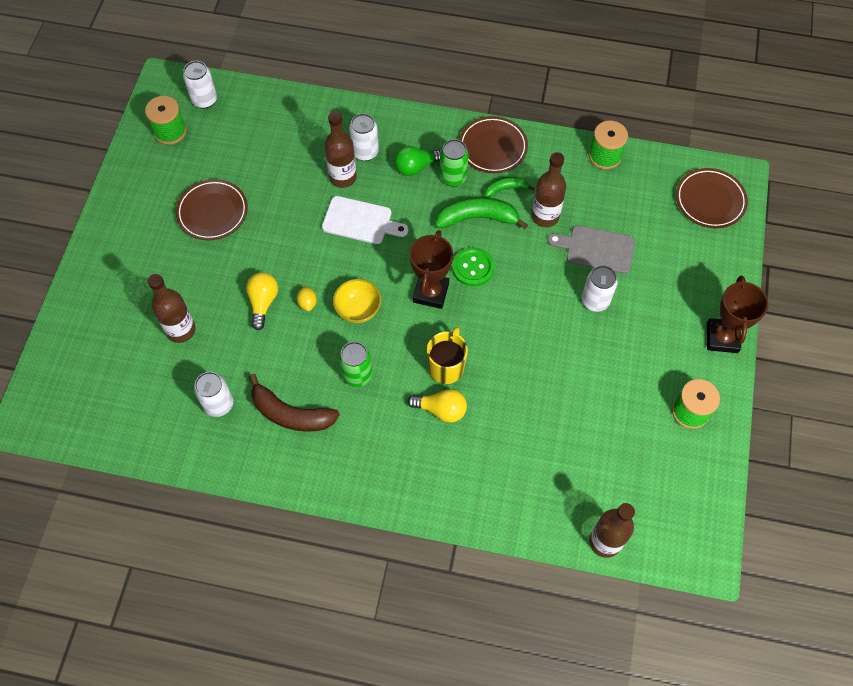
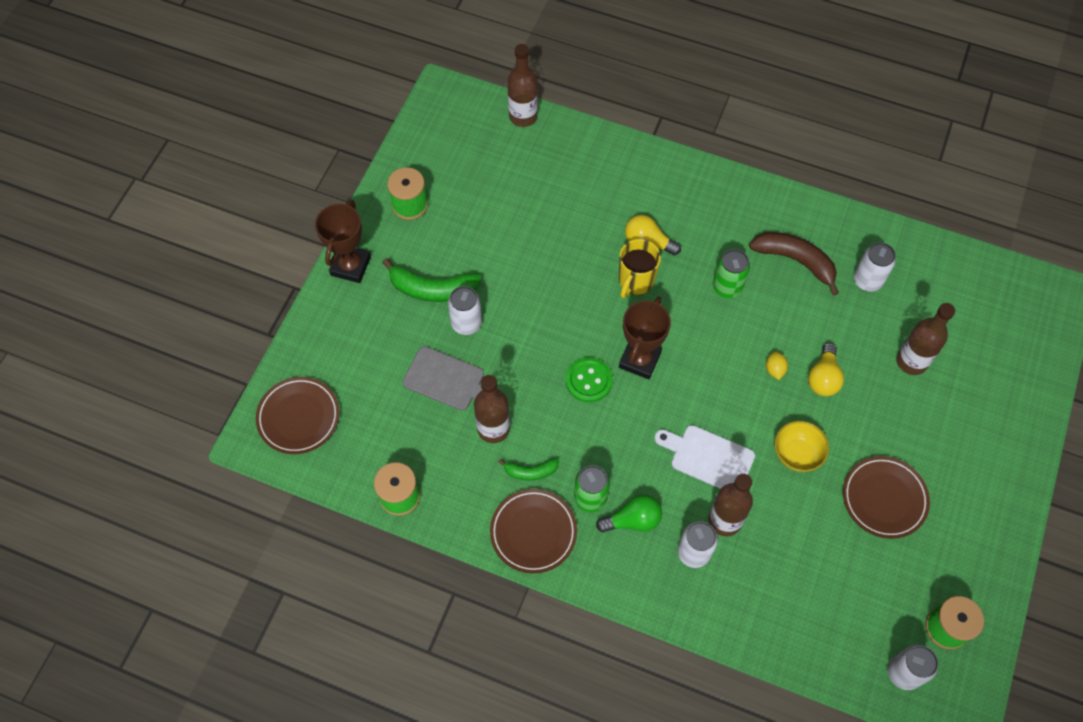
camera: 170 degrees left, 0 degrees up
(358, 309) = (720, 354): yellow bowl -> yellow bowl (797, 454)
(477, 218) = (572, 439): green banana -> green banana (432, 289)

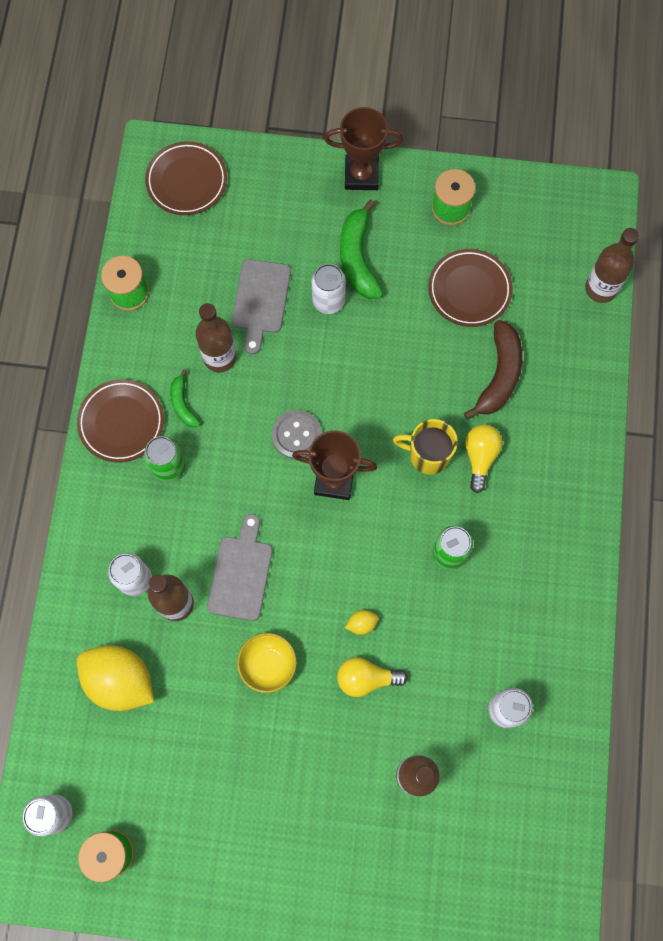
camera: 75 degrees right, 10 degrees up
(588, 380) = (296, 435): green button -> grey button
(633, 520) = (155, 513): green light bulb -> none
(708, 458) = (241, 573): white cutting board -> grey cutting board
(788, 586) = (120, 680): none -> yellow lemon
(795, 261) = (506, 623): brown banana -> brown banana (499, 375)
(884, 498) = (240, 767): brown plate -> brown plate (469, 290)

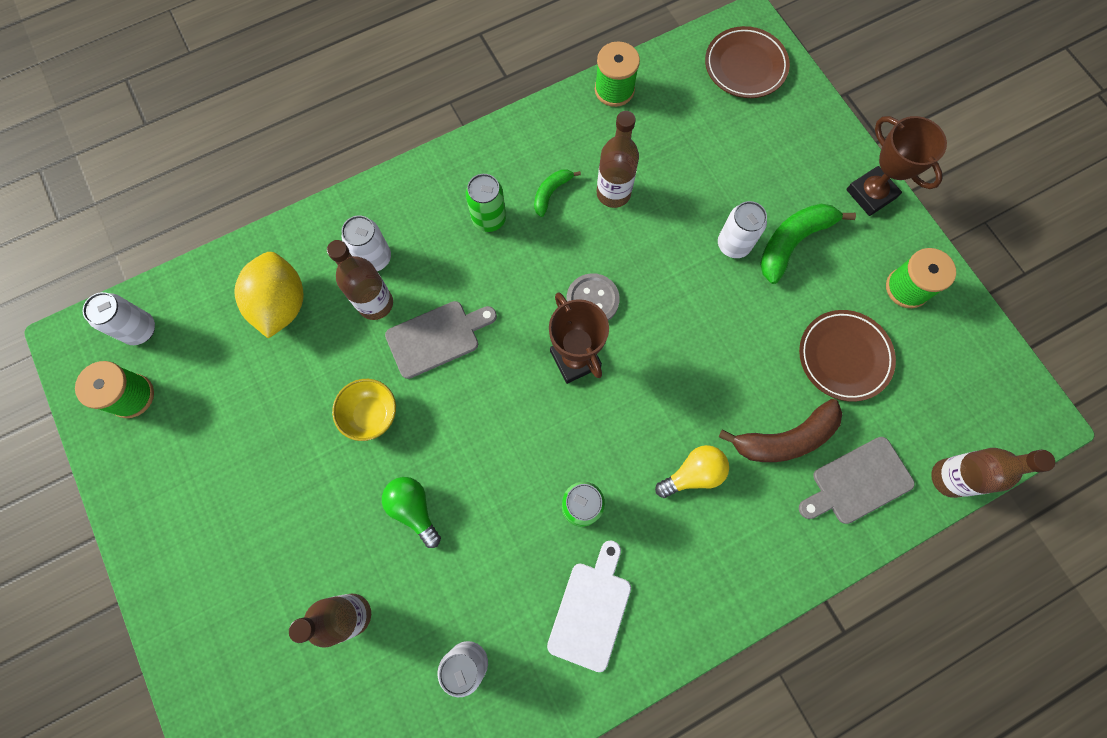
camera: 55 degrees right, 0 degrees up
(121, 422) = (500, 158): brown plate -> none
(260, 300) = (689, 191): grey cutting board -> grey cutting board (858, 482)
(362, 623) = (461, 471): yellow lemon -> none
(366, 678) = (414, 509): yellow light bulb -> green light bulb
(428, 455) = (659, 425): yellow mug -> none
(527, 597) = (591, 610): none -> white cutting board

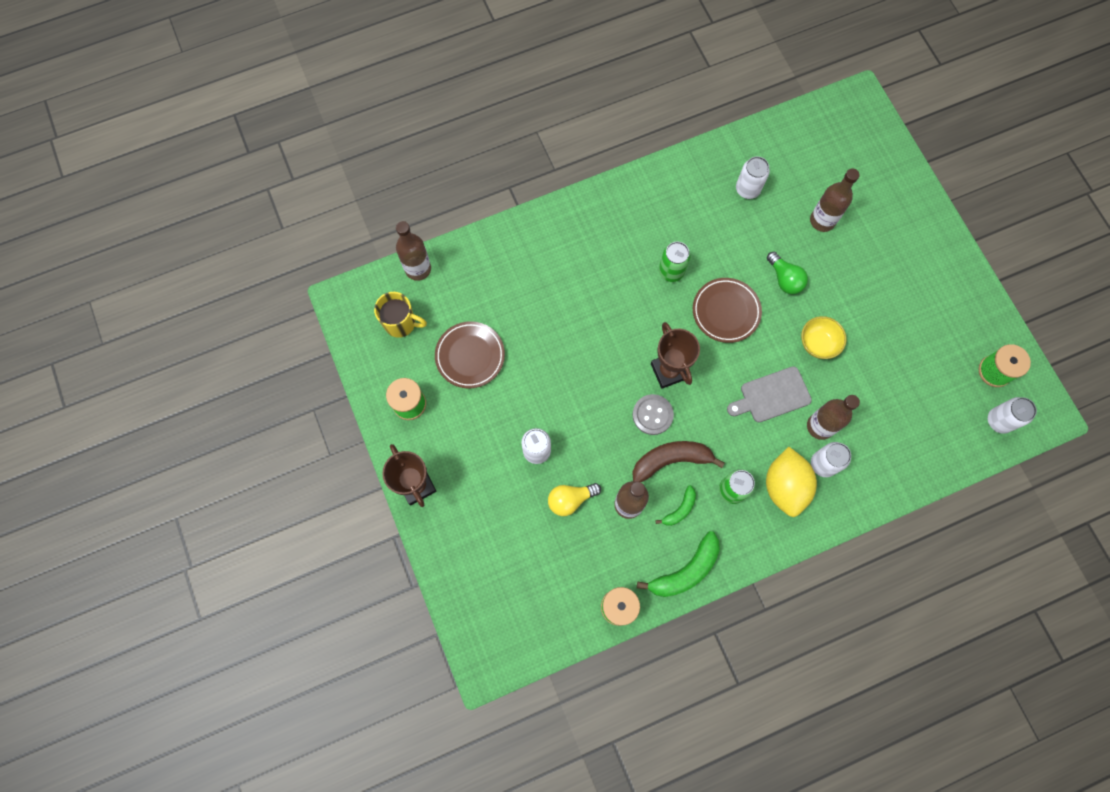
camera: 175 degrees left, 0 degrees up
(281, 304) = (893, 432): yellow lemon -> yellow lemon (784, 486)
(591, 610) = (669, 211): white cutting board -> none
(693, 474) = (592, 285): yellow light bulb -> yellow light bulb (570, 499)
(745, 66) = (497, 622): brown plate -> brown plate (726, 311)
(785, 438) = (525, 303): brown banana -> brown banana (671, 460)
(793, 242) = (489, 449): green banana -> green banana (685, 570)
(858, 482) = (481, 271): grey cutting board -> none
(949, 394) = (401, 323): none -> yellow mug

